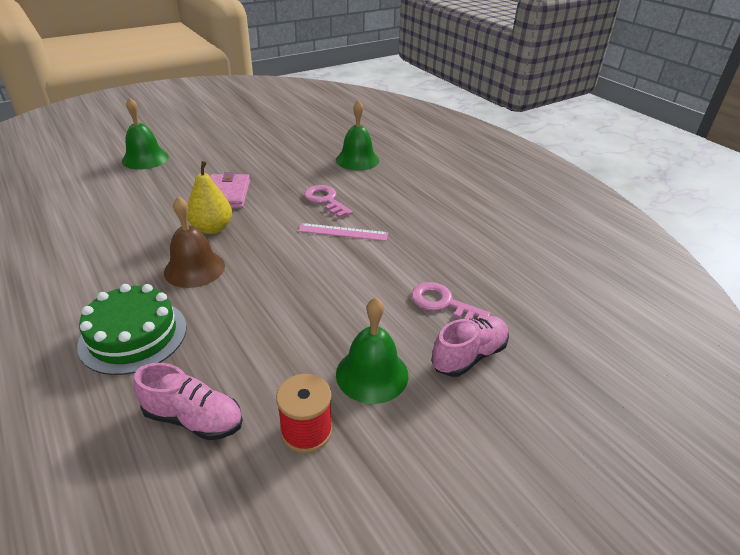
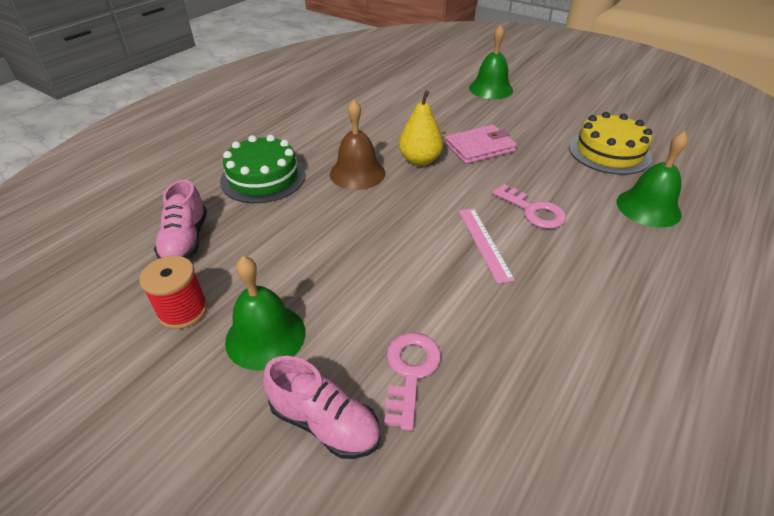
camera: 70 degrees right, 5 degrees up
(290, 148) = (609, 152): none -> yellow cake
(325, 200) = (533, 211): pink key -> pink key turned 105 degrees clockwise

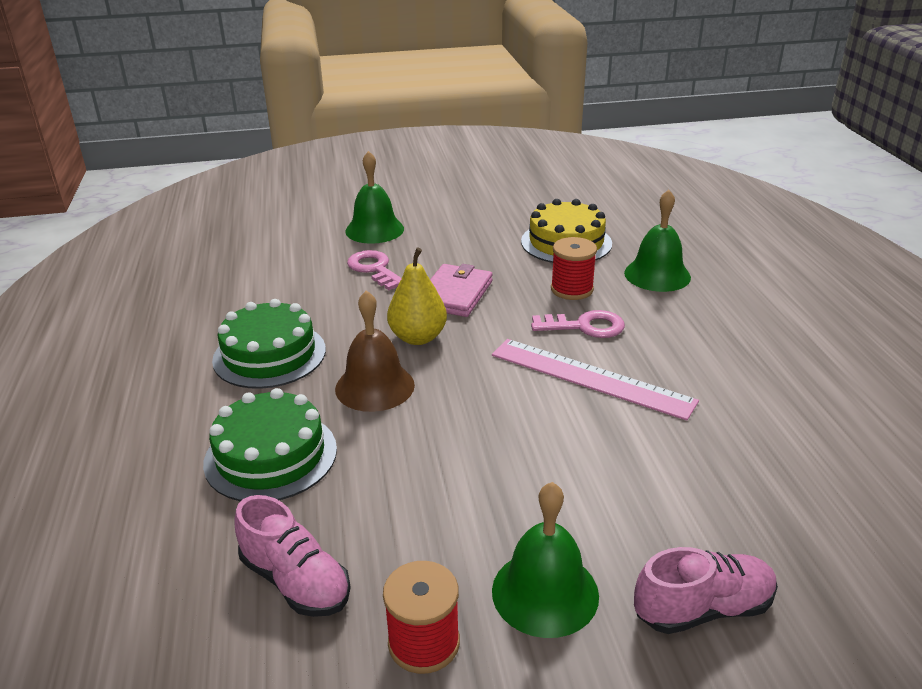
camera: 45 degrees left, 10 degrees down
(336, 129) = (269, 355): none -> green cake
(410, 371) = (696, 517): pink key -> pink key (374, 269)
(484, 243) = (590, 378): pink ruler -> pink ruler, size x1.61
(562, 183) = (572, 289): none -> red spool

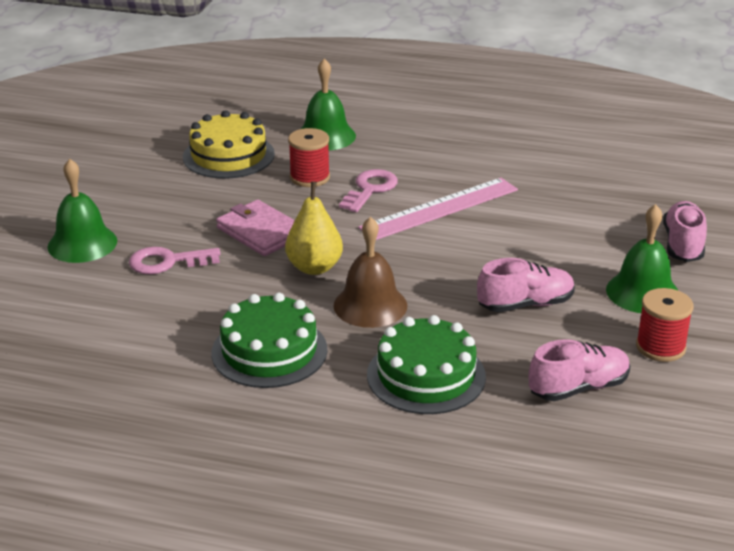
camera: 65 degrees left, 0 degrees up
(445, 491) = (525, 304): none -> pink shoe

